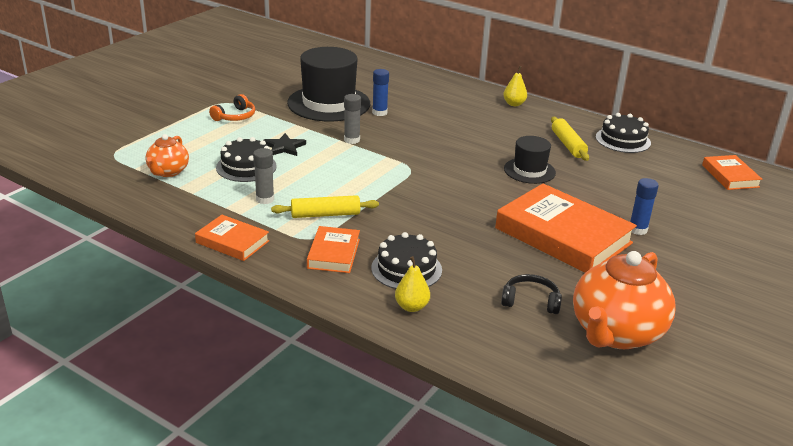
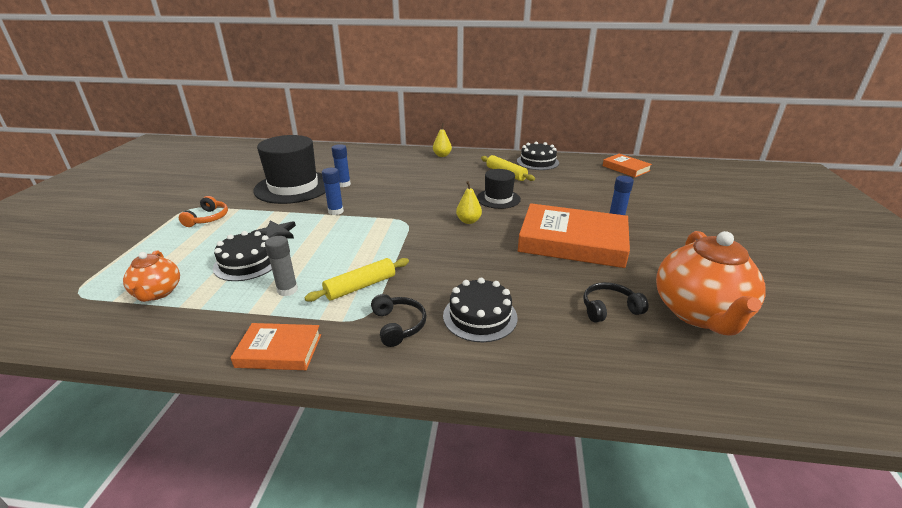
camera: 25 degrees left, 0 degrees up
(333, 253) = (398, 325): orange book -> black headphones
(352, 140) = (336, 211): grey glue stick -> blue glue stick
(411, 307) = (519, 356): yellow pear -> yellow pear (468, 221)

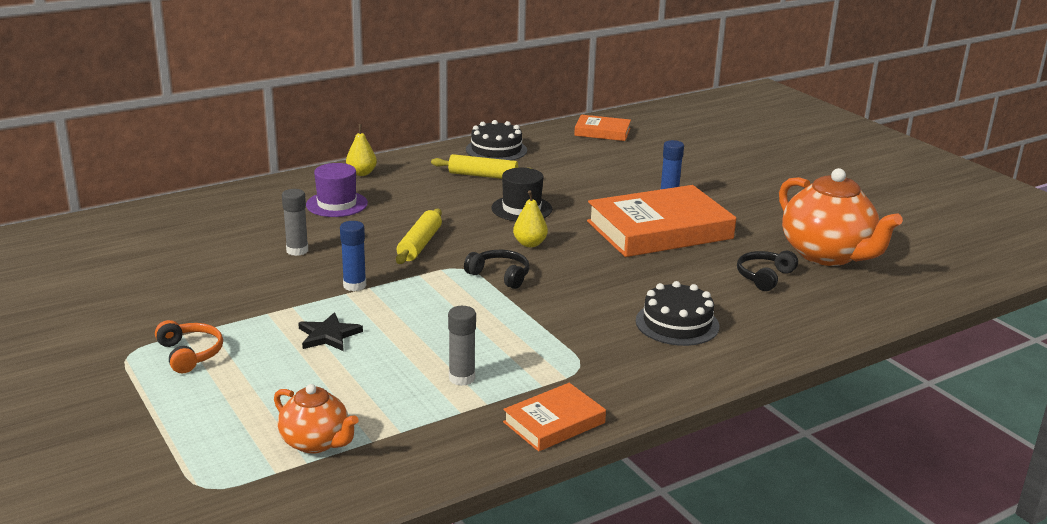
camera: 40 degrees left, 5 degrees down
(247, 262) = (359, 375): black cake -> none
(293, 187) = (230, 276): black hat -> none
(343, 184) = (297, 250): blue glue stick -> grey glue stick
(360, 286) = (530, 344): yellow rolling pin -> yellow rolling pin (419, 244)
(398, 325) = (622, 359): black headphones -> black headphones (500, 275)
(403, 167) = (337, 204): none -> purple hat

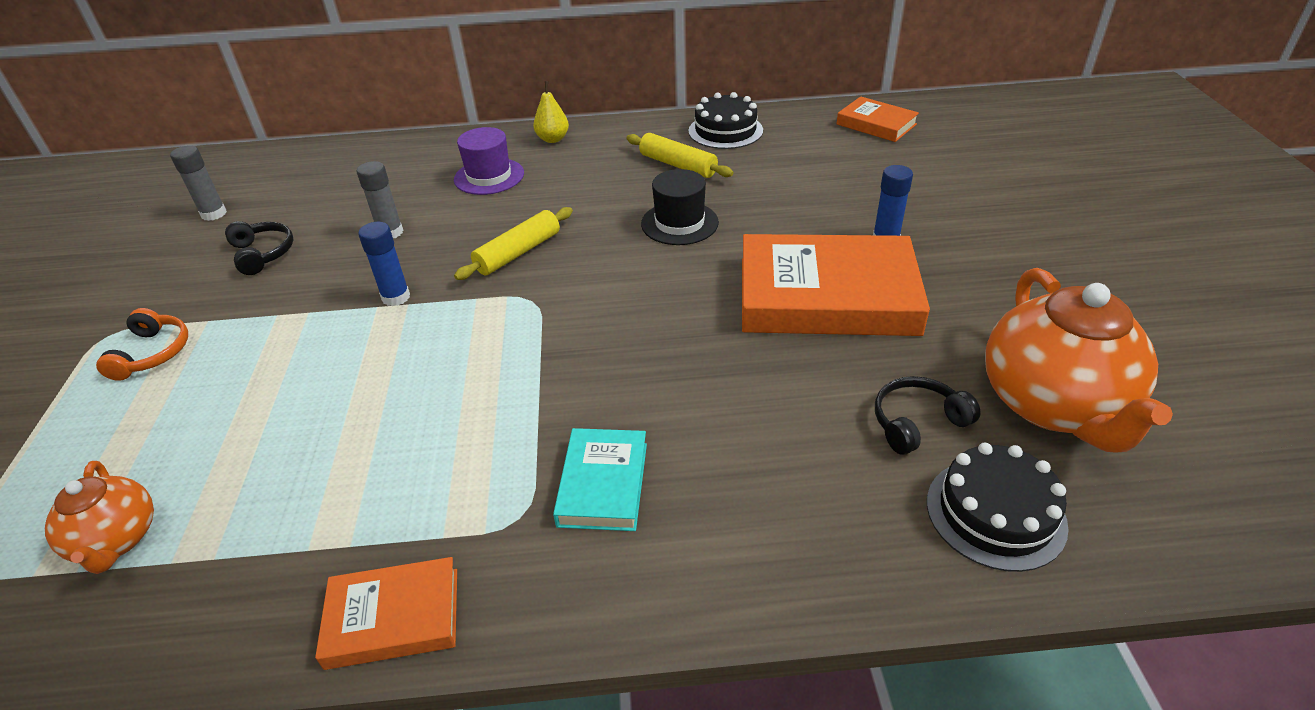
camera: 30 degrees right, 15 degrees up
(328, 335) = (298, 366): black star -> none
(462, 378) = (364, 487): grey glue stick -> grey glue stick (214, 214)
(500, 275) = (563, 323): black headphones -> black headphones (263, 254)
(530, 244) = (642, 280): yellow pear -> none
(614, 341) = (603, 484): none -> turquoise book
(677, 323) = (716, 477): black cake -> black cake (995, 513)

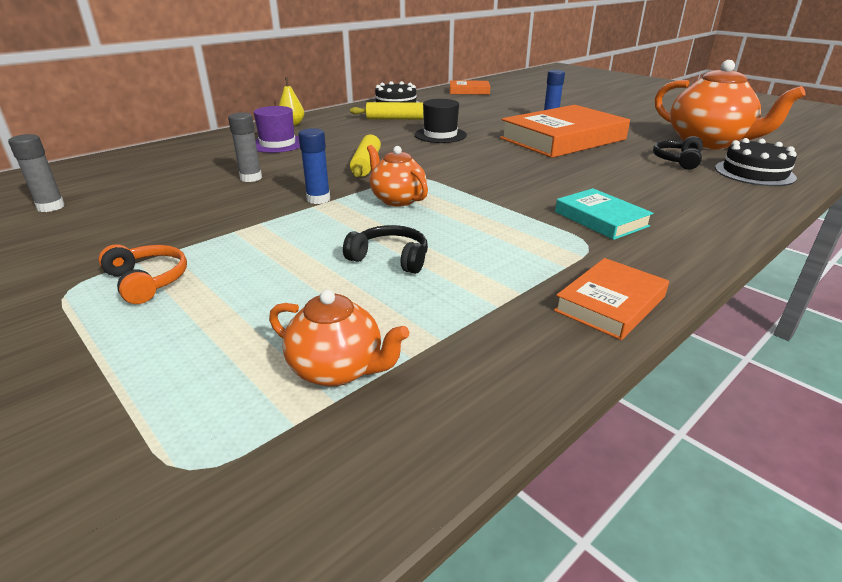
camera: 40 degrees left, 10 degrees down
(263, 254) = (152, 211): black headphones -> black headphones (390, 258)
(458, 333) = (397, 199): none -> orange teapot

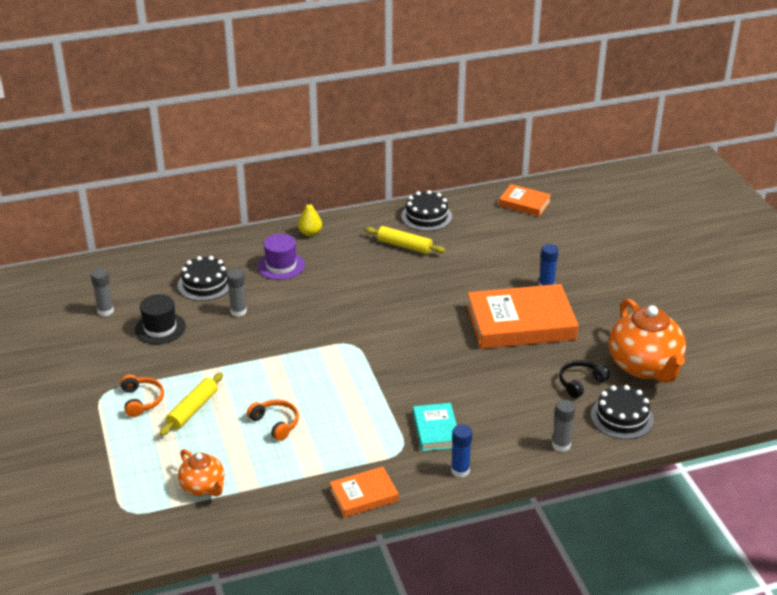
camera: 25 degrees right, 5 degrees up
(192, 167) = (205, 284): none -> black cake
(318, 199) = (269, 352): blue glue stick -> blue glue stick (460, 470)
(366, 164) = (329, 316): yellow rolling pin -> yellow rolling pin (193, 409)
(390, 258) = (276, 423): black headphones -> orange headphones
(397, 199) = (320, 368): orange teapot -> none
(440, 135) = (421, 287): black hat -> black hat (160, 328)
(743, 201) = (561, 445): none -> grey glue stick

